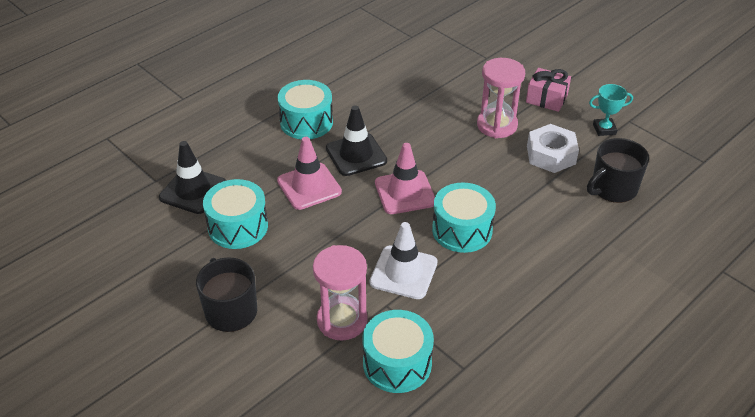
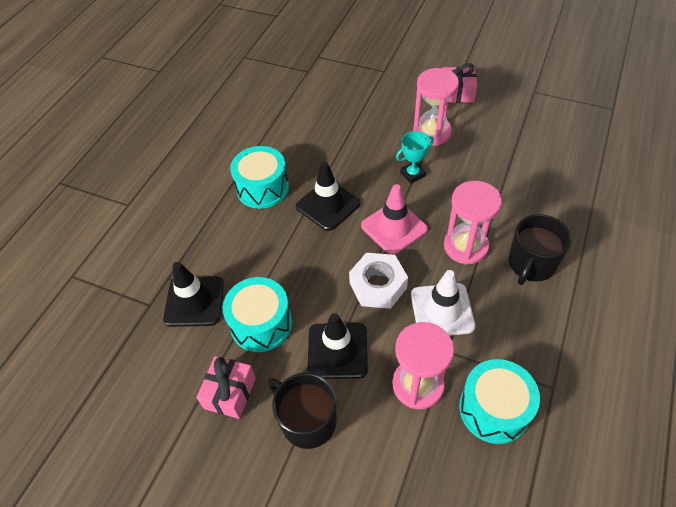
camera: 20 degrees left, 10 degrees up
(180, 268) = (230, 393): none -> pink gift
(289, 270) = (337, 351): none -> black traffic cone
(309, 186) = (304, 254): pink traffic cone -> none
(462, 230) = (465, 246): turquoise drum -> pink hourglass
(551, 155) = (493, 145): white nut -> white nut (378, 285)
(604, 129) = (520, 106): turquoise trophy -> turquoise trophy (412, 174)
(613, 188) = (561, 159): black mug -> black mug (531, 264)

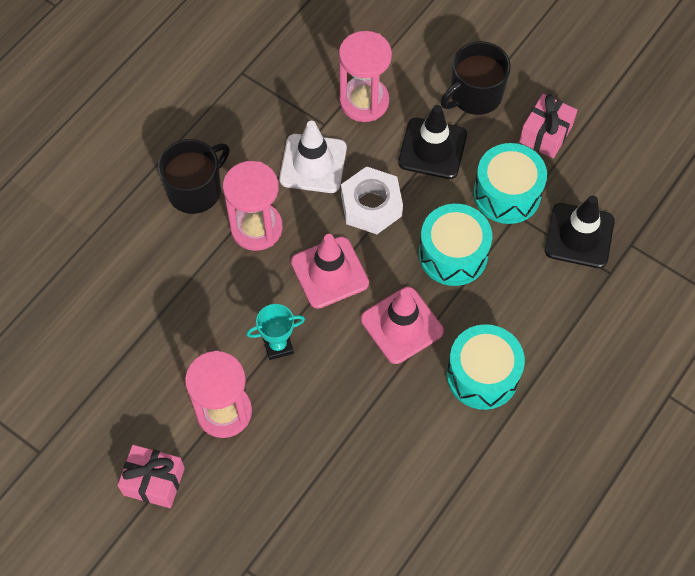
camera: 170 degrees left, 10 degrees up
(307, 420) = (475, 95): black mug -> black mug turned 90 degrees clockwise
(328, 205) = (402, 325): black traffic cone -> pink traffic cone
(494, 409) = (303, 67): turquoise drum -> turquoise drum (453, 254)

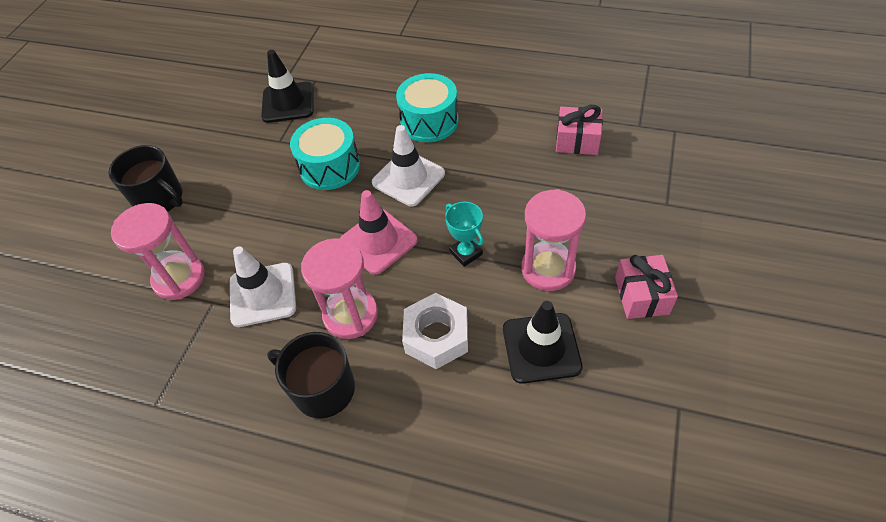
camera: 105 degrees left, 10 degrees down
(371, 206) = (298, 234): white nut -> white nut (436, 336)
(402, 325) = (408, 178): pink traffic cone -> white traffic cone
(432, 149) = (225, 211): black traffic cone -> black traffic cone (541, 348)
(507, 194) = (260, 151): turquoise drum -> none
(545, 134) = (195, 144): pink gift -> pink gift (577, 141)

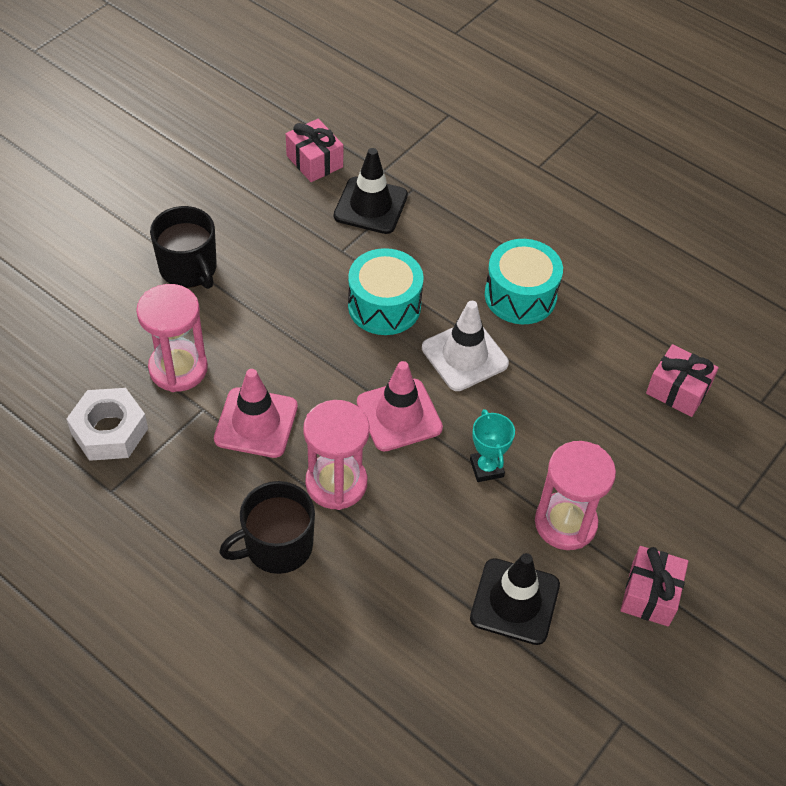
camera: 15 degrees right, 0 degrees up
(232, 89) = (314, 161): none -> pink gift
(263, 295) = (256, 423): white traffic cone -> pink traffic cone
(322, 389) = (277, 546): black mug -> black mug turned 75 degrees counterclockwise
(436, 336) = (413, 543): white nut -> white nut (109, 431)

